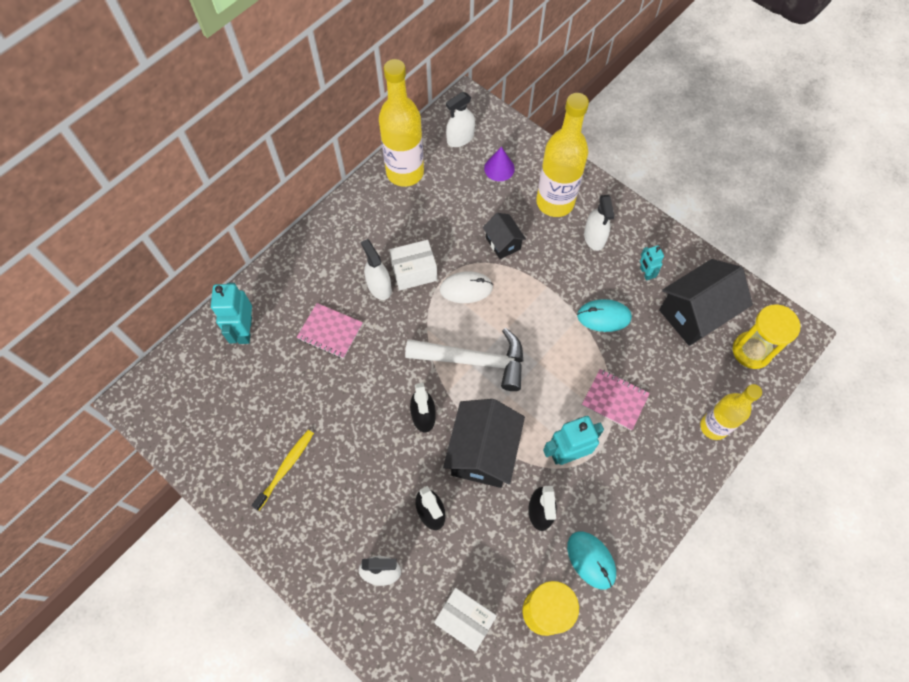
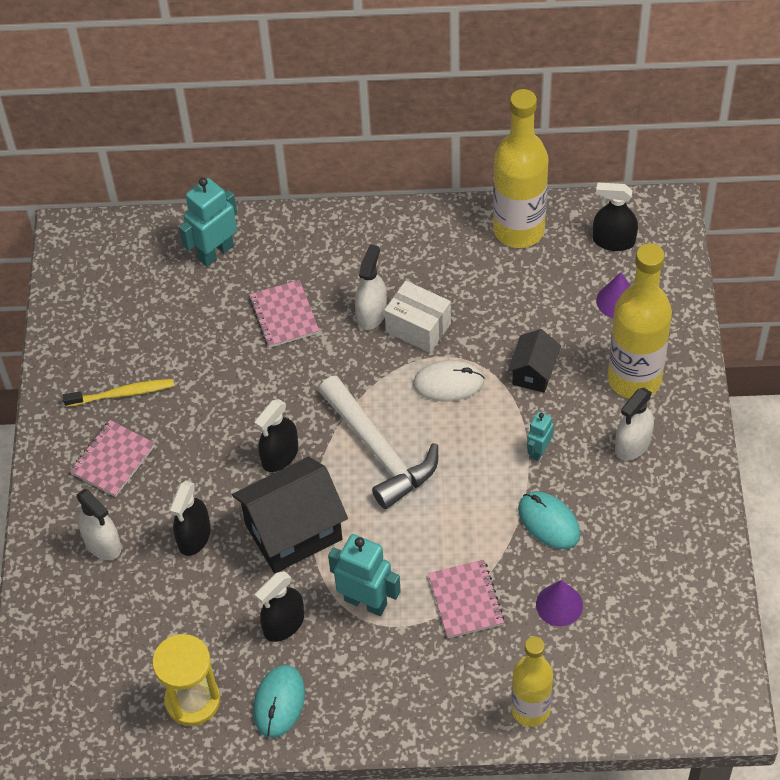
camera: 50 degrees right, 10 degrees down
(327, 514) = (113, 460): none -> pink notebook
(460, 138) = (613, 241): white spray bottle -> black spray bottle
(465, 620) = (123, 642): white box -> none
(466, 288) = (448, 383): white mouse -> white mouse turned 45 degrees counterclockwise
(645, 273) = (642, 520): turquoise robot -> turquoise robot (539, 451)
(660, 356) = (559, 605): none -> purple cone
(695, 314) = (644, 601): black house -> none
(751, 351) = (658, 684): yellow hourglass -> none

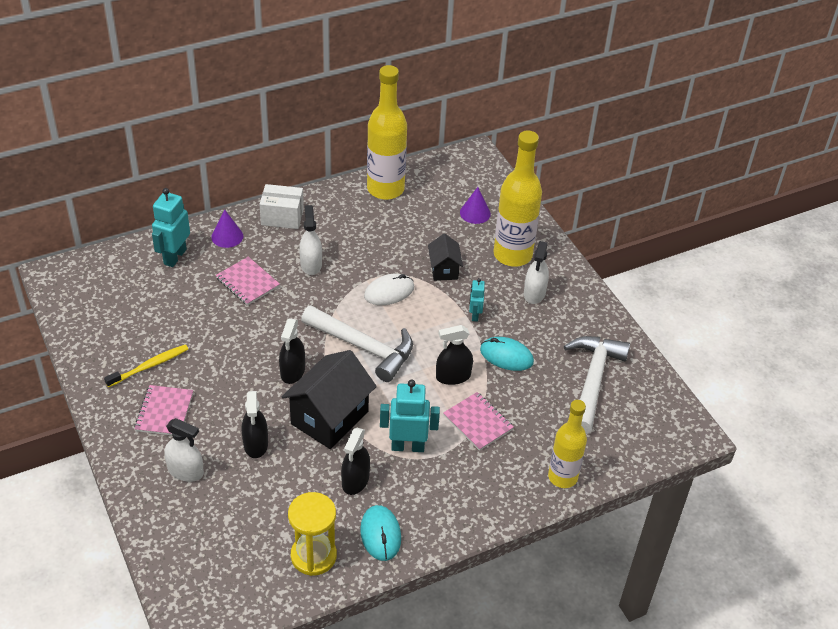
camera: 30 degrees left, 10 degrees down
(418, 328) = (349, 264): white box -> white box (282, 217)
(559, 605) = (543, 405): purple cone -> purple cone (227, 236)
(613, 241) = (452, 179): black spray bottle -> black spray bottle (453, 376)
(640, 593) = (593, 380): none -> white hammer

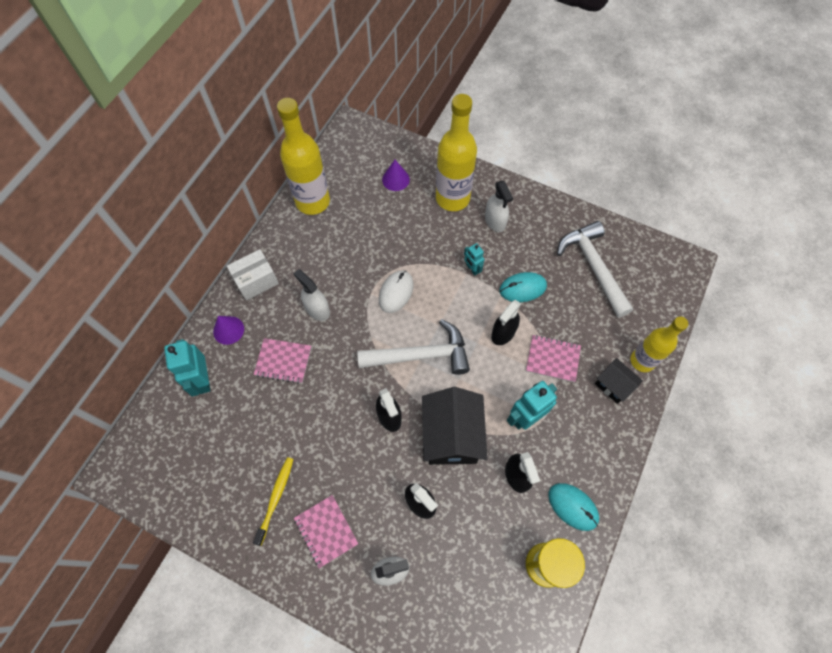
camera: 35 degrees left, 20 degrees up
(444, 269) = (417, 244): black house -> black house (613, 385)

